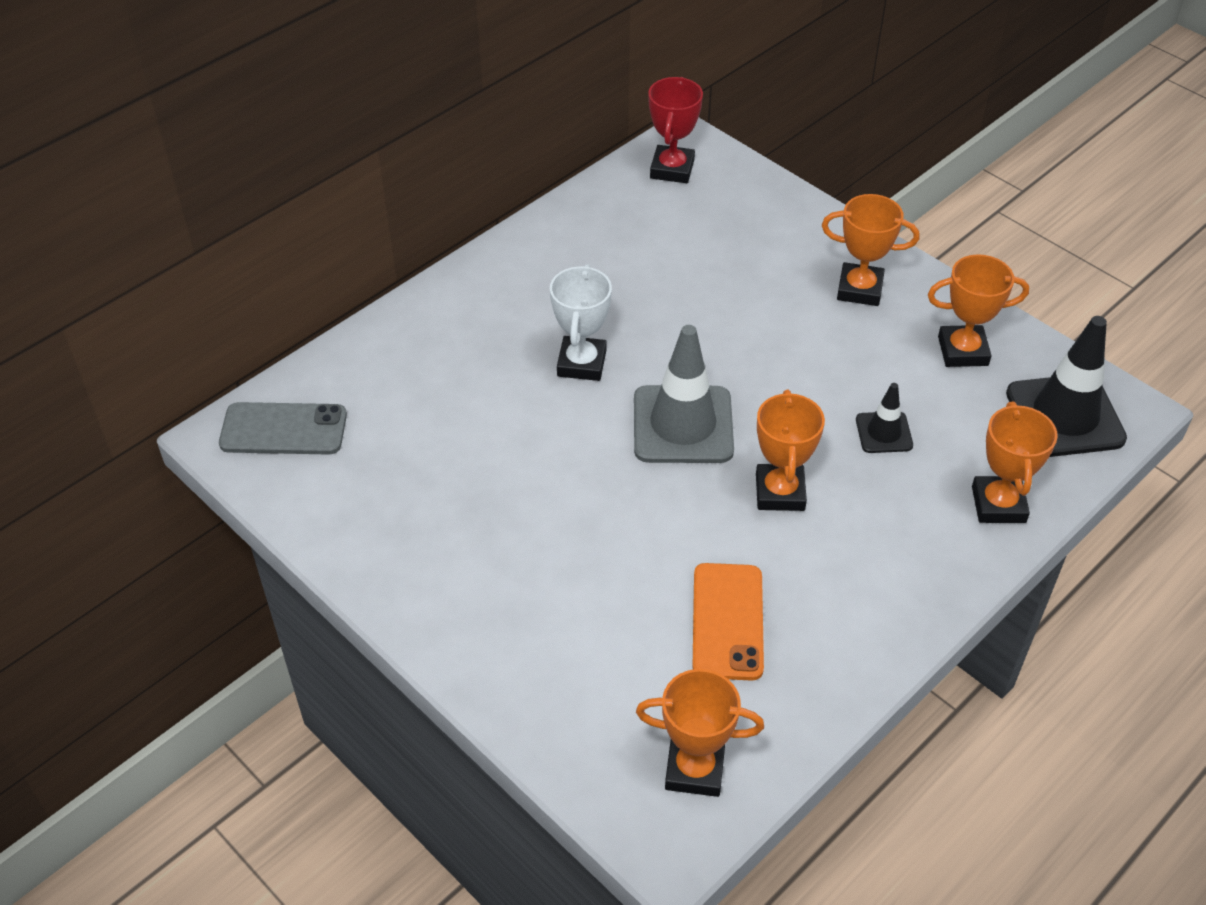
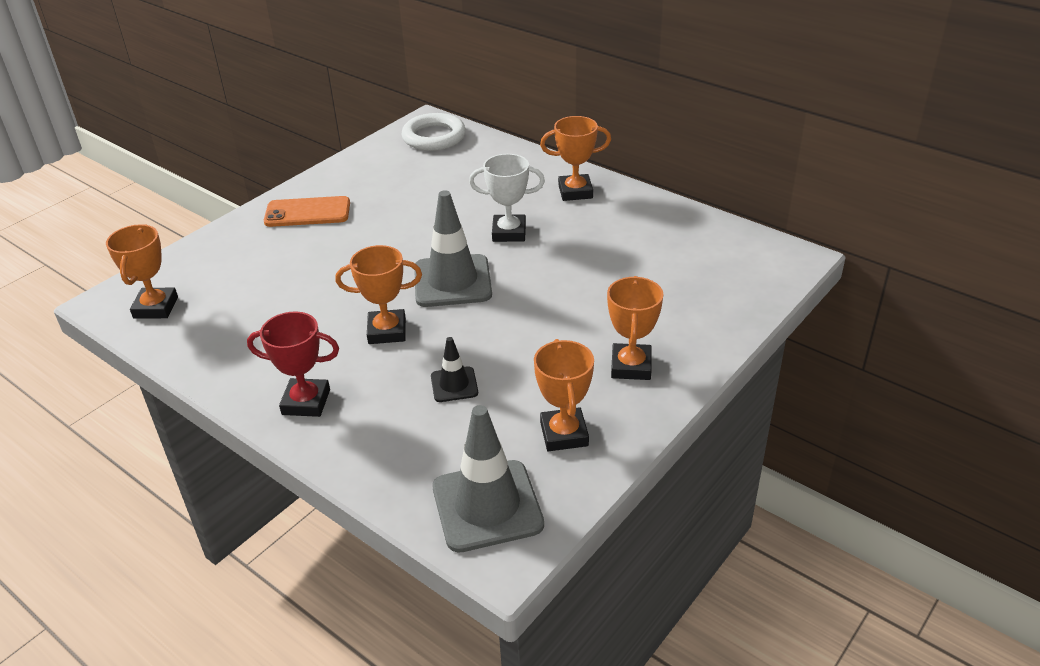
camera: 85 degrees right, 10 degrees down
(283, 429) = (434, 137): grey phone -> white ring
(672, 169) = (752, 254): red trophy -> red trophy (306, 402)
(727, 621) = (269, 313): orange phone -> orange phone (307, 212)
(998, 504) = (374, 455): orange trophy -> orange trophy (575, 192)
(1065, 416) = (487, 506): black traffic cone -> grey traffic cone

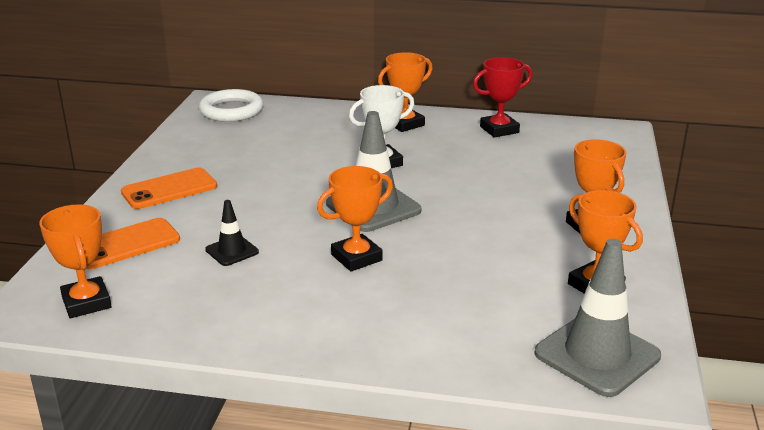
camera: 30 degrees left, 10 degrees down
(229, 260) = (126, 244): none -> orange phone
(306, 402) = (343, 332): red trophy -> red trophy (499, 130)
(454, 385) = (464, 279): black traffic cone -> black traffic cone (232, 251)

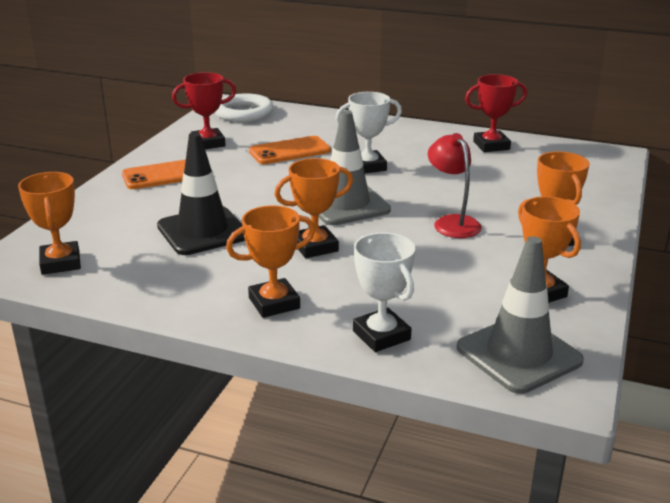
camera: 10 degrees right, 0 degrees up
(126, 244) = (112, 218): orange phone -> orange phone (290, 151)
(204, 149) = (208, 143): none -> red trophy
(232, 251) = (203, 231): black traffic cone -> black traffic cone, size x1.94
(405, 124) = (401, 134): orange trophy -> orange trophy (274, 303)
(456, 349) = (381, 335): none -> white trophy
(487, 218) = (452, 222): none -> red lamp

